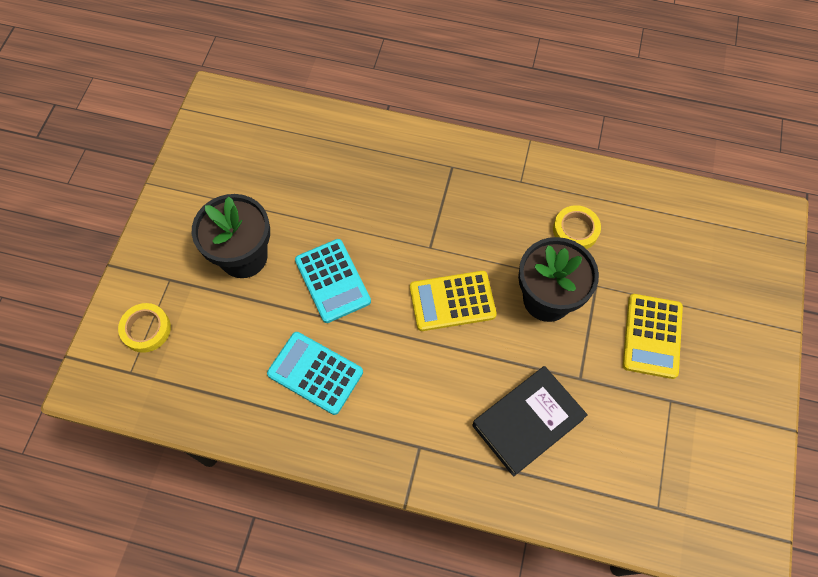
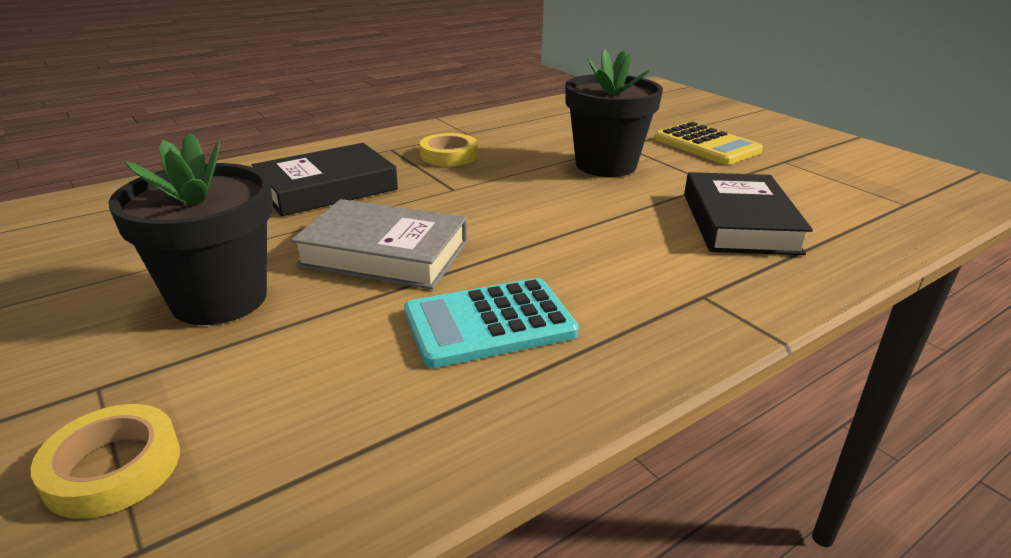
camera: 50 degrees left, 35 degrees down
(332, 281) = (384, 253): turquoise calculator -> grey book
(371, 189) = (327, 188): none -> black book
(452, 301) = (535, 202): yellow calculator -> none
(575, 230) = (555, 133): yellow tape -> yellow tape (449, 155)

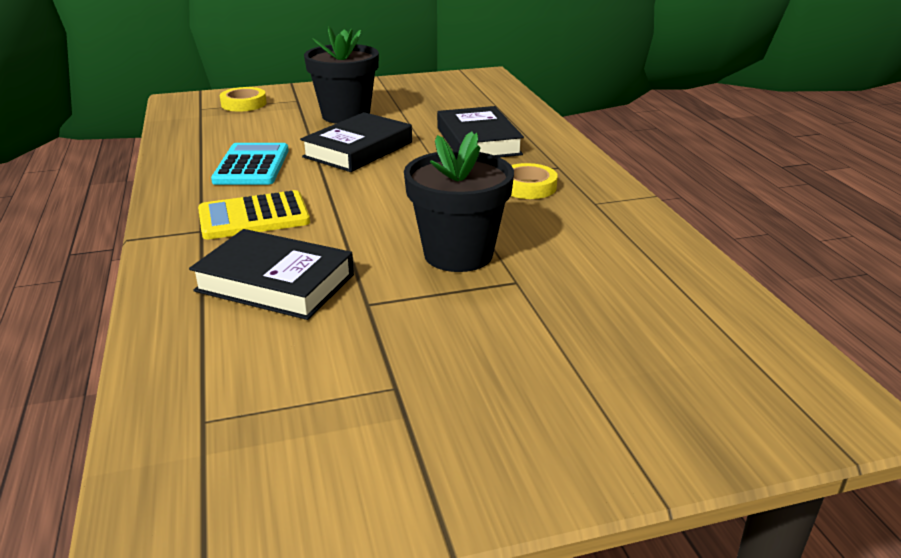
camera: 110 degrees right, 0 degrees up
(384, 253) = (358, 150): grey book -> black book
(706, 145) = (486, 343): yellow calculator -> yellow calculator (254, 217)

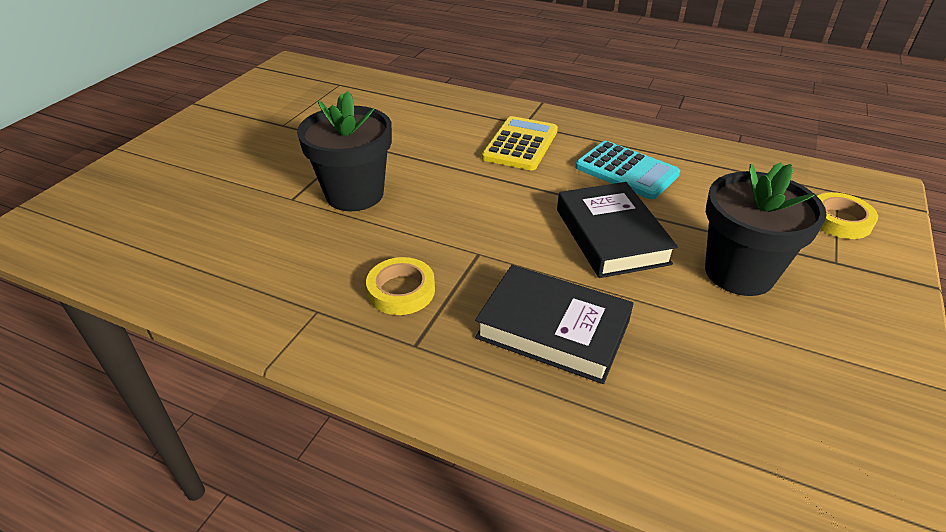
camera: 130 degrees right, 10 degrees up
(275, 283) = (421, 126): black book -> none

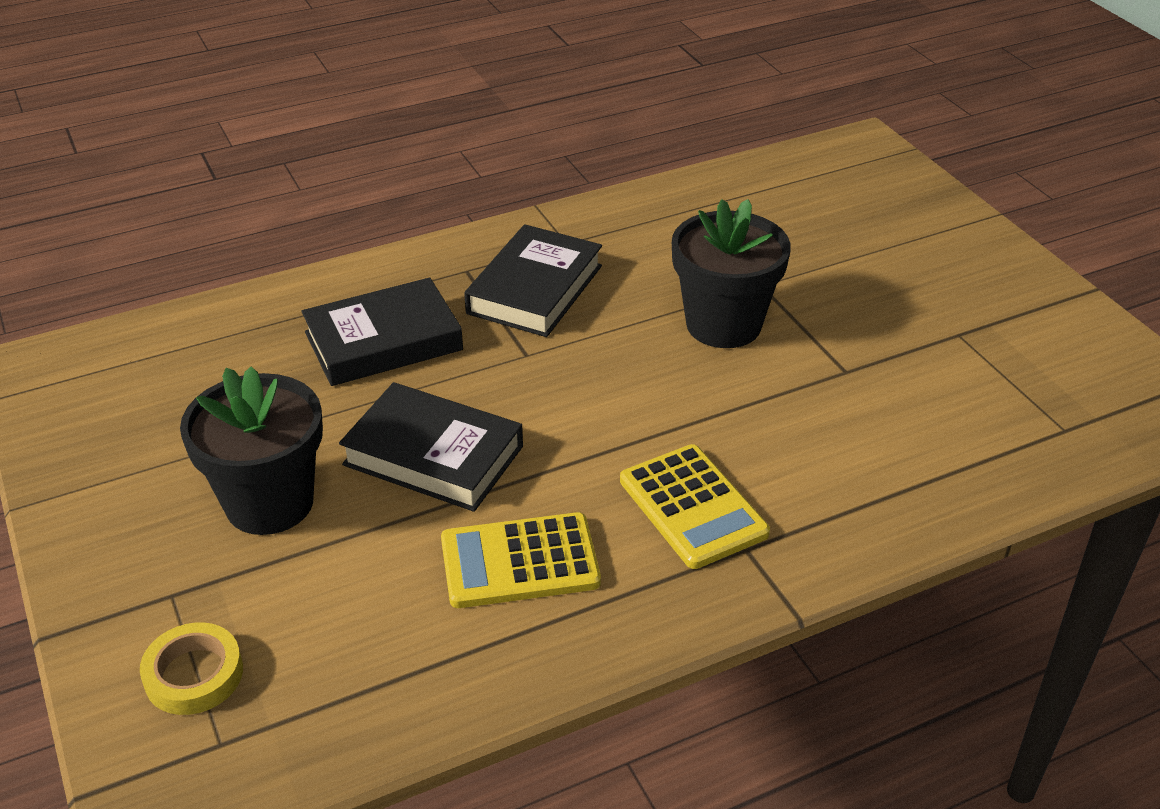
camera: 130 degrees right, 0 degrees up
(401, 291) = (534, 289): yellow tape -> black book
(626, 171) = (520, 562): turquoise calculator -> yellow calculator

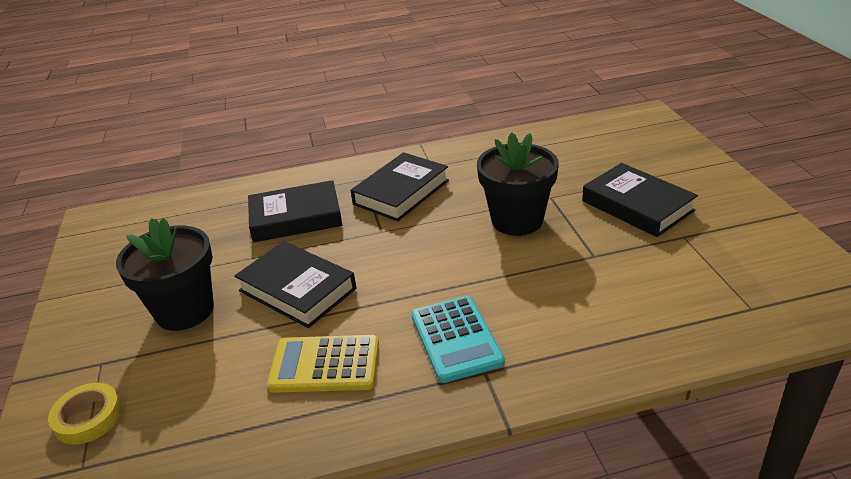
camera: 15 degrees right, 5 degrees down
(693, 507) = (456, 339): yellow calculator -> turquoise calculator
(885, 292) = (637, 206): none -> black book

